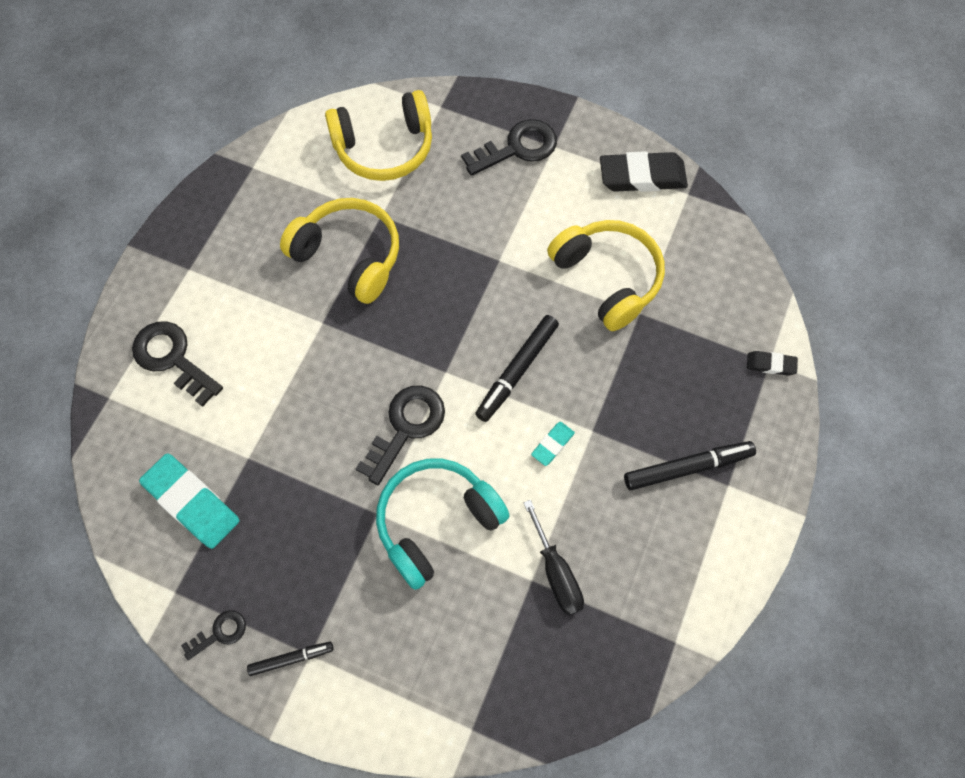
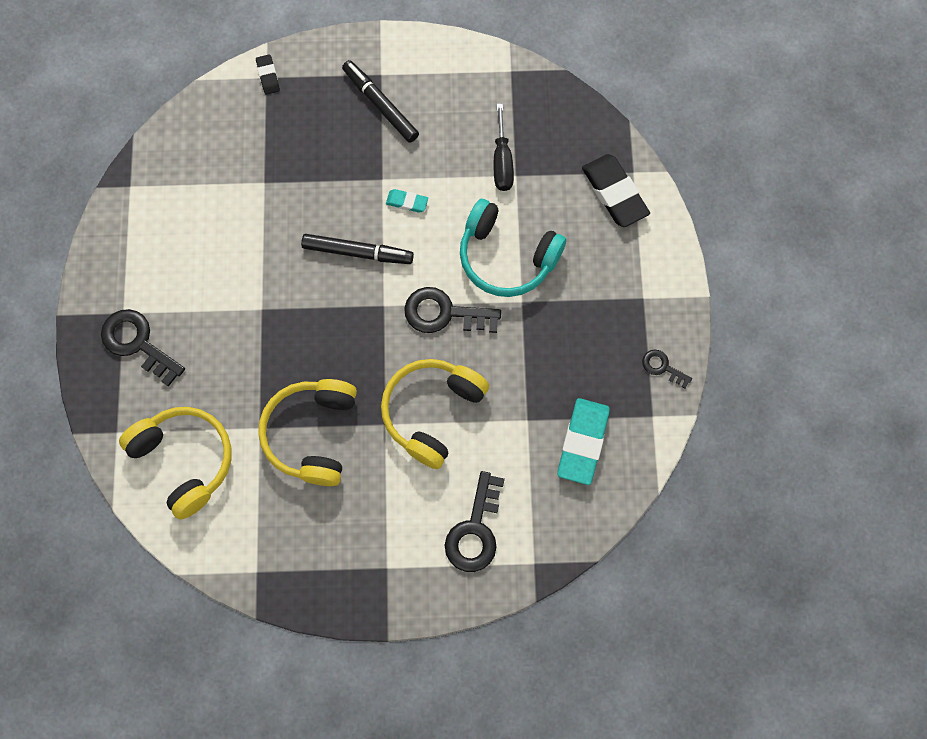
camera: 115 degrees left, 5 degrees up
(291, 658) = (652, 309): black marker -> none
(556, 572) = (502, 162): black screwdriver -> black screwdriver turned 135 degrees clockwise
(607, 278) = (242, 218): yellow headphones -> yellow headphones (432, 412)
(642, 176) = (126, 228): black eraser -> black eraser (614, 193)

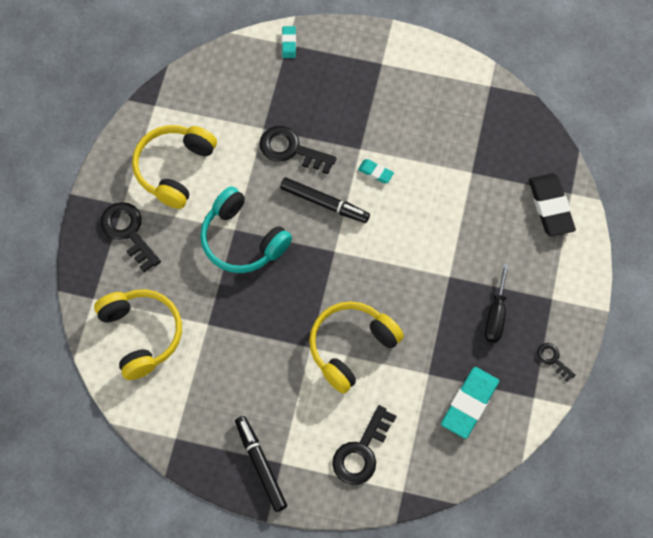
camera: 15 degrees right, 5 degrees down
(268, 76) = (289, 43): black eraser -> turquoise eraser
(312, 434) = (249, 340): yellow headphones -> yellow headphones (174, 169)
(380, 105) = (374, 88): black marker -> black marker (260, 465)
(444, 313) = (382, 270): black key -> black key (291, 149)
(502, 162) = (463, 158): black screwdriver -> black screwdriver (496, 315)
(507, 257) = (446, 237): turquoise headphones -> turquoise headphones (242, 240)

